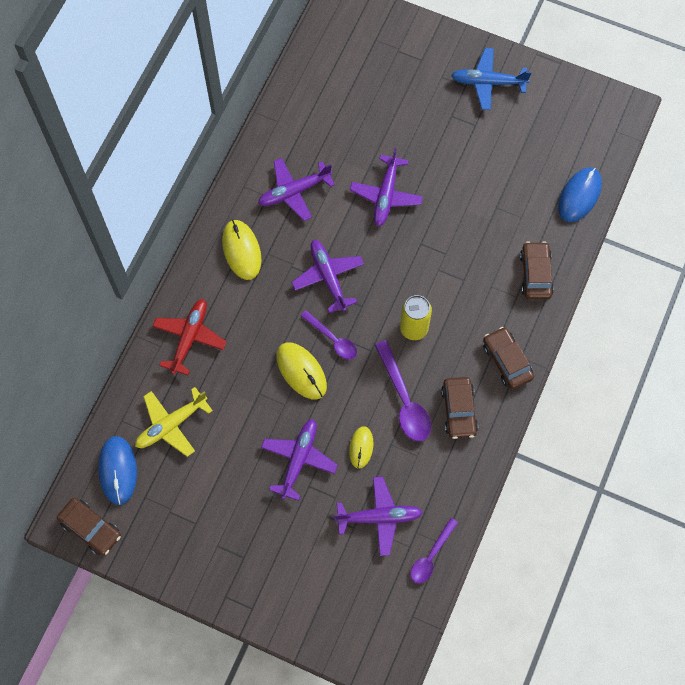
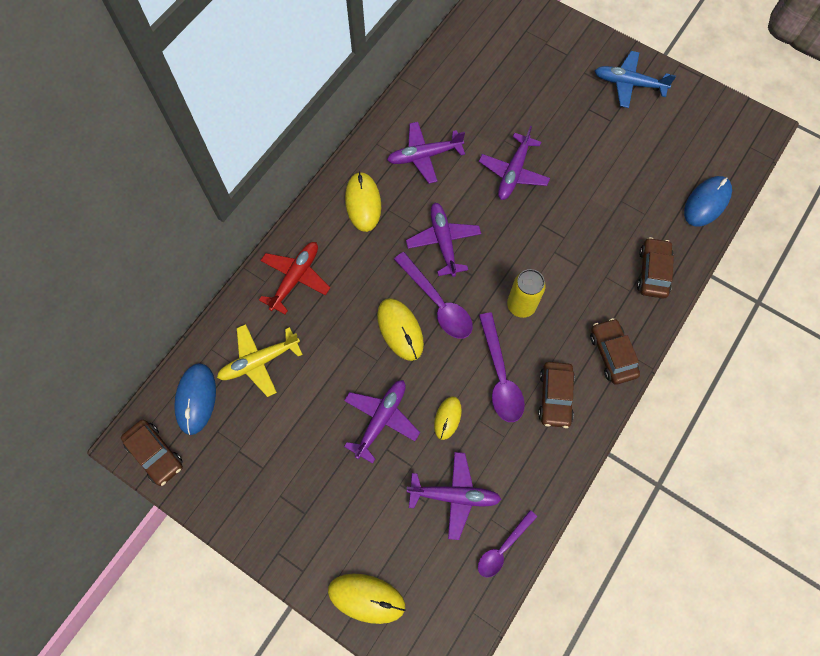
camera: 10 degrees right, 0 degrees up
(314, 621) = (366, 598): none -> yellow mouse
(333, 339) = (437, 303): purple spoon -> purple spoon, size x1.55

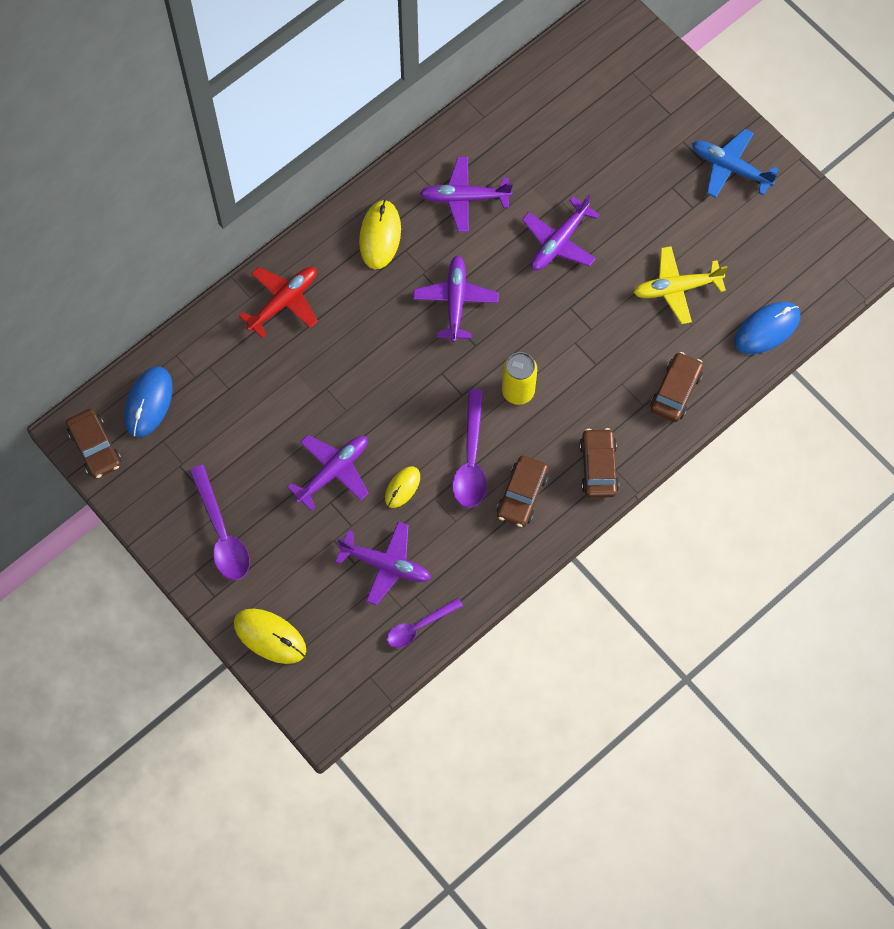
camera: 15 degrees right, 0 degrees up
(259, 361) = (223, 381): yellow plane -> yellow plane (677, 288)
(400, 330) = (380, 385): yellow mouse -> none
(437, 303) = (428, 366): purple spoon -> purple spoon (221, 533)

